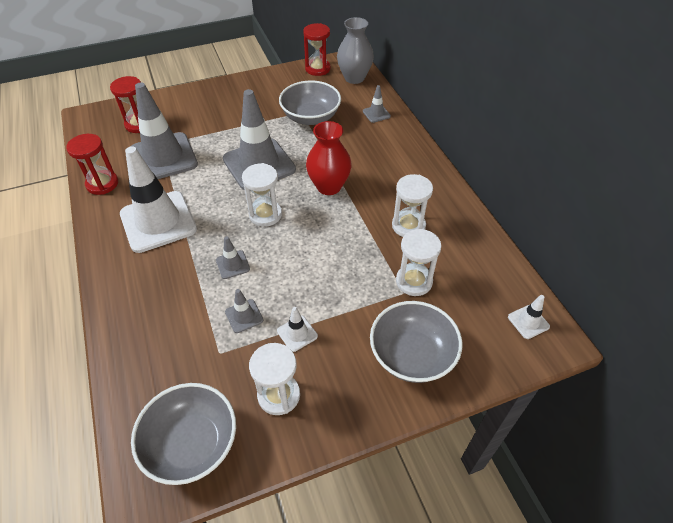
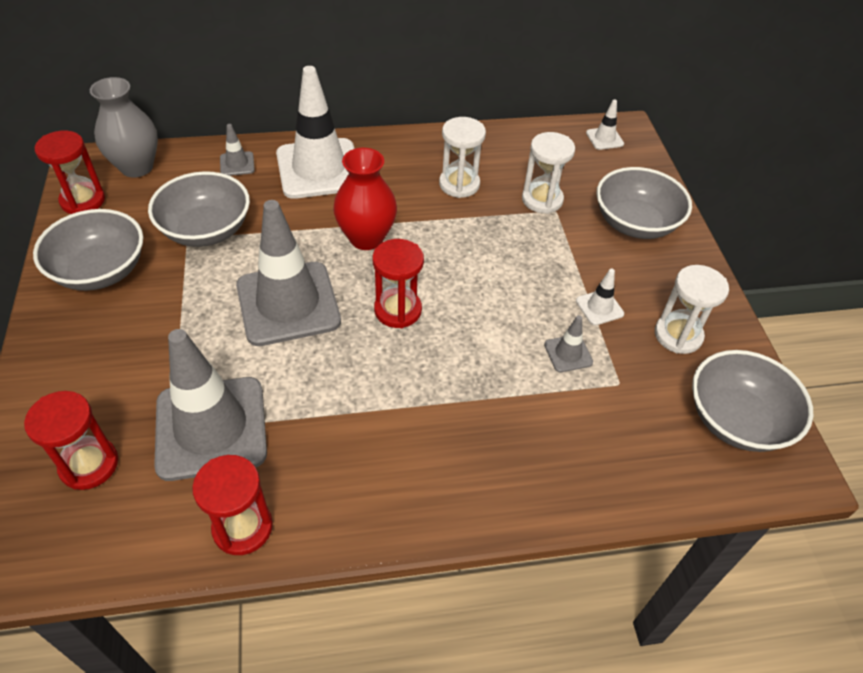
camera: 80 degrees left, 0 degrees up
(158, 221) = (370, 441): white traffic cone -> white traffic cone (319, 169)
(233, 264) = (481, 356): grey traffic cone -> none
(265, 214) = (398, 310): white hourglass -> red hourglass
(266, 90) = (100, 271): none -> grey bowl

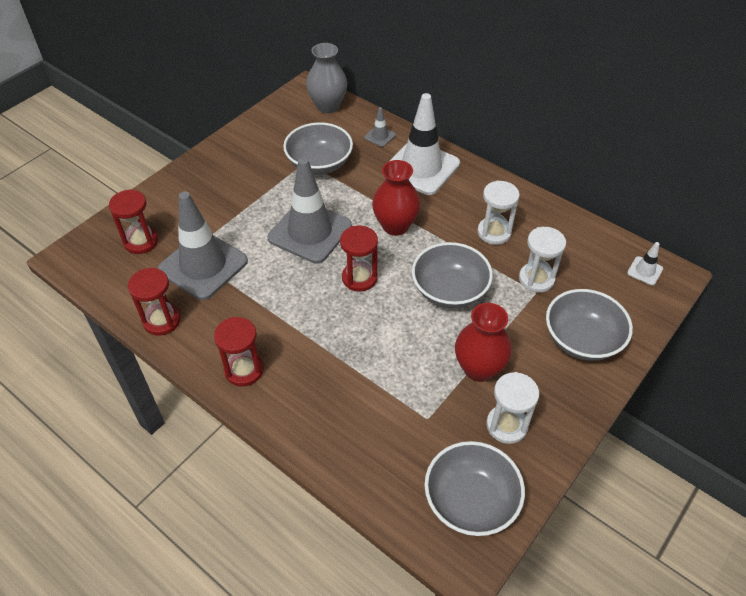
camera: 50 degrees right, 0 degrees up
(83, 201) = (282, 109): red hourglass -> red hourglass (244, 370)
(100, 271) = (248, 152): grey bowl -> grey bowl (449, 290)
(568, 353) = (421, 377): grey traffic cone -> none
(599, 307) = (479, 369): white traffic cone -> red vase

